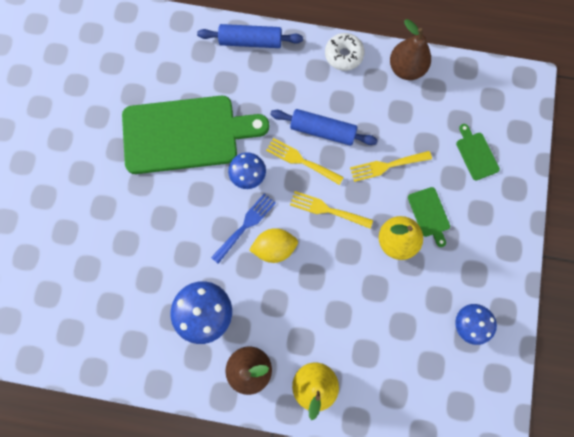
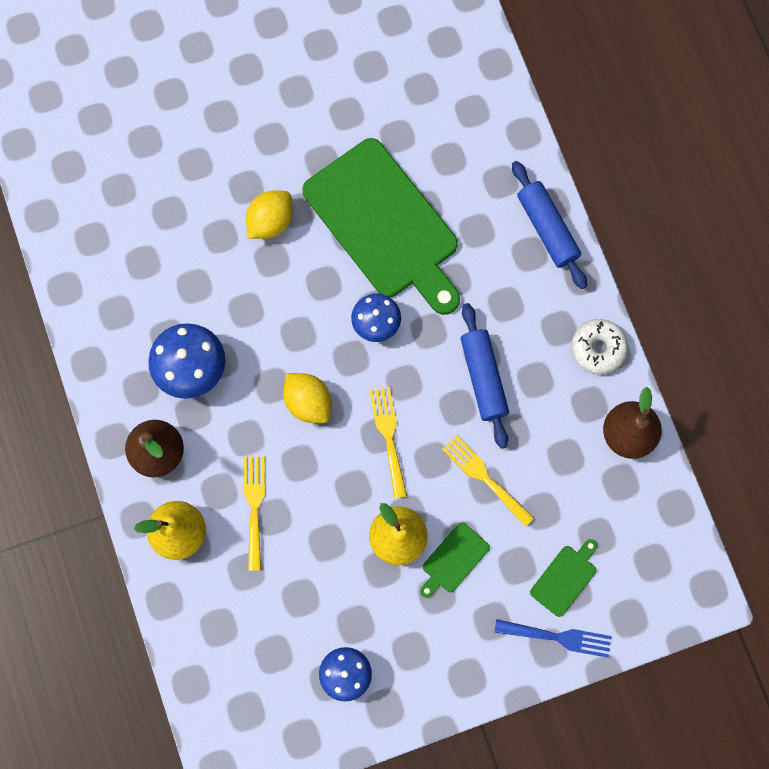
camera: 60 degrees right, 0 degrees up
(137, 204) = (271, 222): none -> yellow lemon
(245, 225) = (315, 355): blue fork -> blue fork (558, 637)
(301, 161) = (431, 373): yellow fork -> yellow fork (254, 507)

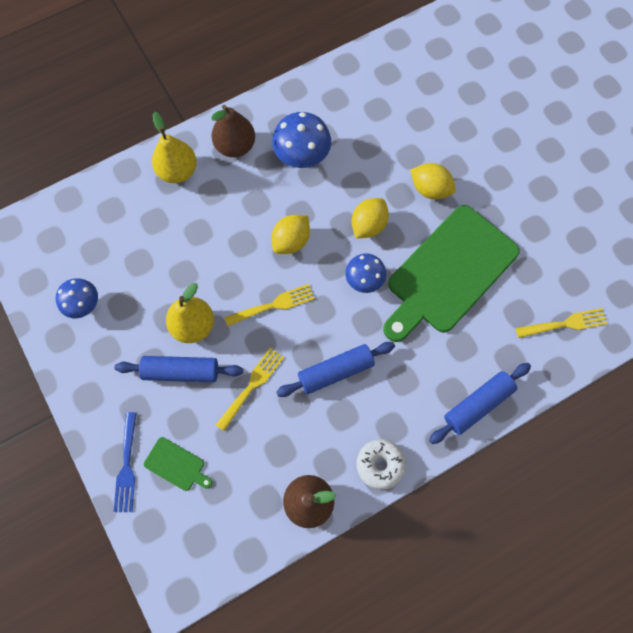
camera: 80 degrees right, 5 degrees down
(254, 507) = (204, 217): yellow fork -> yellow fork (565, 323)
(305, 305) = (368, 225): none -> yellow lemon
(453, 560) = (181, 371): green cutting board -> blue rolling pin

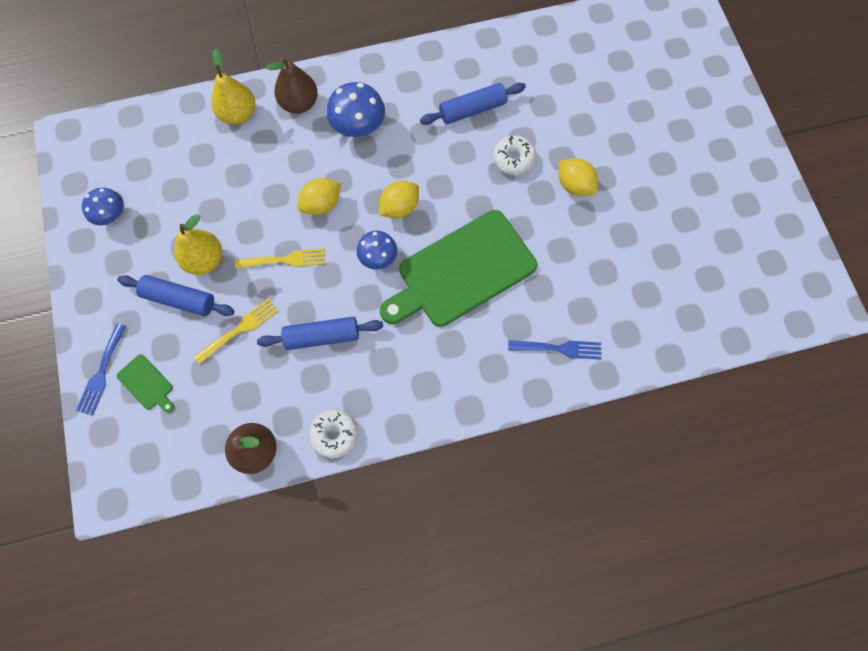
camera: 15 degrees right, 0 degrees up
(430, 189) = (470, 187): yellow lemon -> yellow lemon (574, 185)
(461, 151) = (513, 159): none -> white donut
(478, 404) = (447, 403): blue rolling pin -> blue rolling pin (472, 109)
(565, 323) = (559, 348): yellow fork -> blue fork

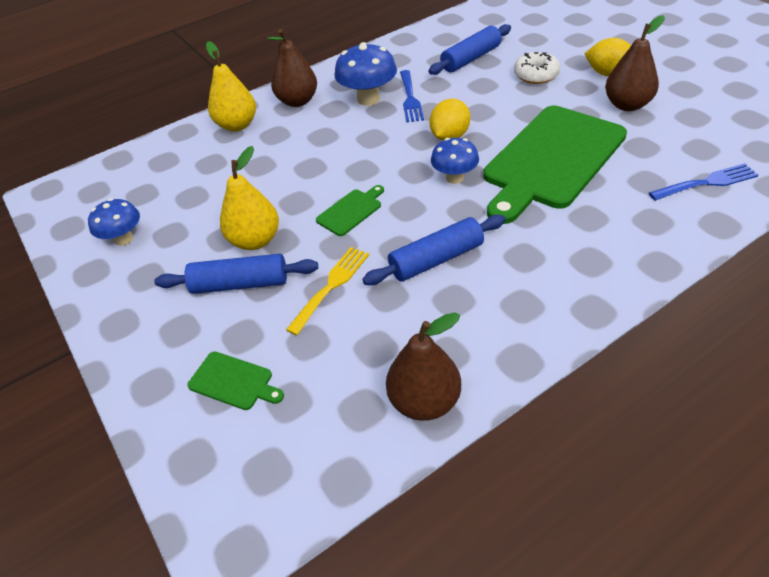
camera: 15 degrees left, 25 degrees down
(101, 373) = (164, 392): blue fork -> blue fork (410, 98)
(285, 260) = (351, 211): yellow fork -> green cutting board
(321, 204) = (365, 159): yellow lemon -> none
(334, 434) = (517, 346): white donut -> none
(562, 233) = (627, 105): none -> brown pear

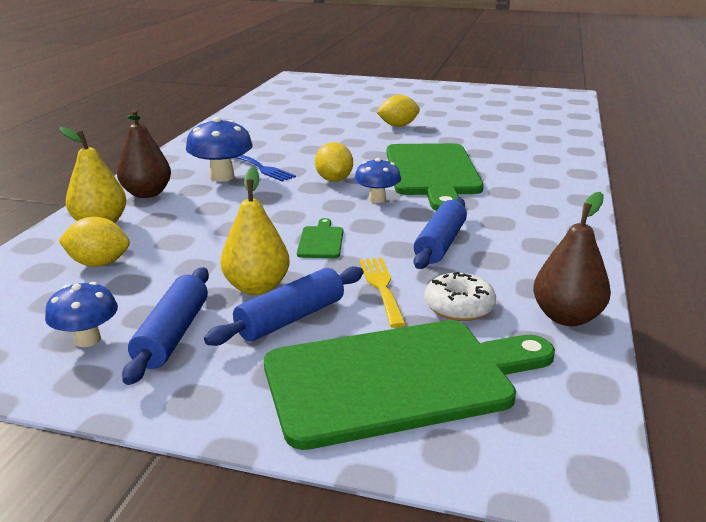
camera: 45 degrees left, 20 degrees down
(196, 168) = (99, 263): none -> yellow lemon
(233, 382) = (397, 379): green cutting board -> green cutting board, size x2.49
(471, 59) = (278, 138): blue rolling pin -> blue rolling pin (172, 334)
(536, 75) = (347, 136): white donut -> white donut (459, 307)
(627, 105) = (436, 137): brown pear -> none
(707, 182) = (544, 158): blue fork -> none

